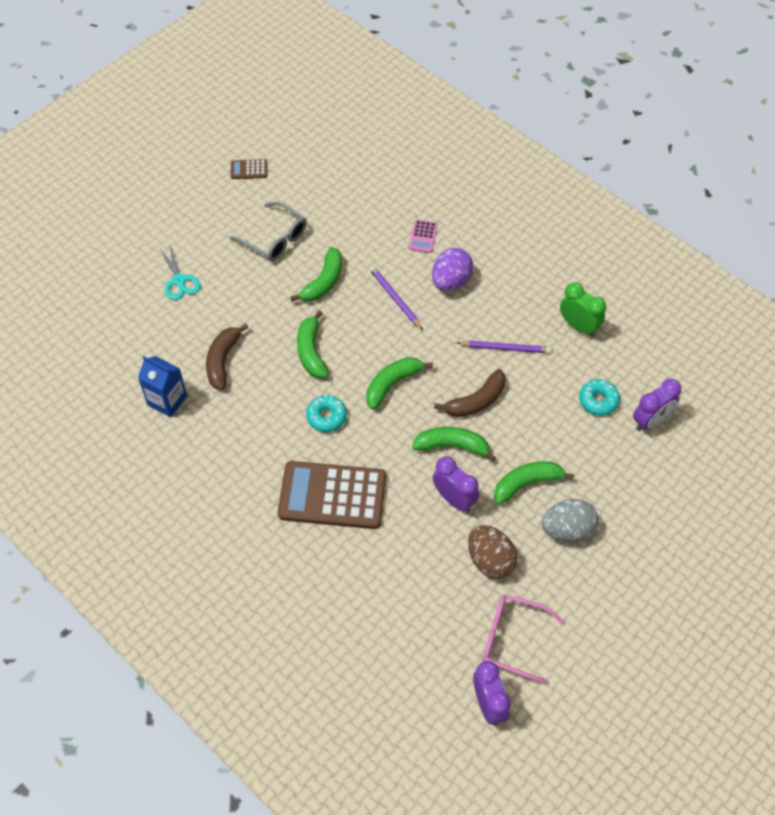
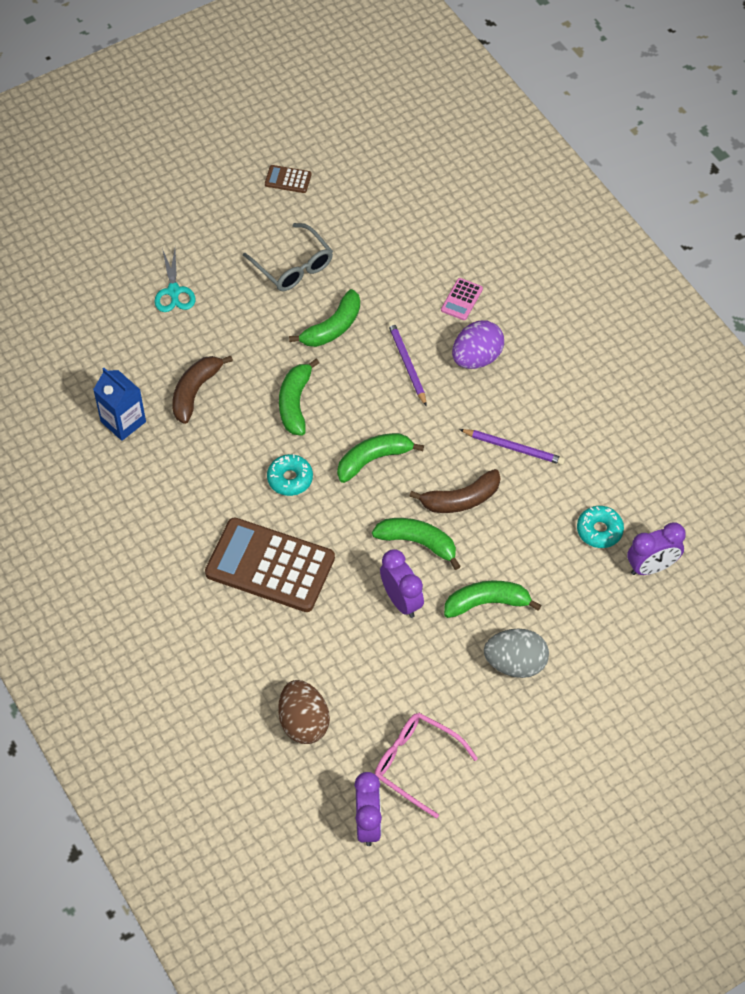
camera: 15 degrees right, 0 degrees up
(490, 560) = (419, 675): brown egg -> brown egg (303, 722)
(578, 326) = (606, 441): green clock -> none

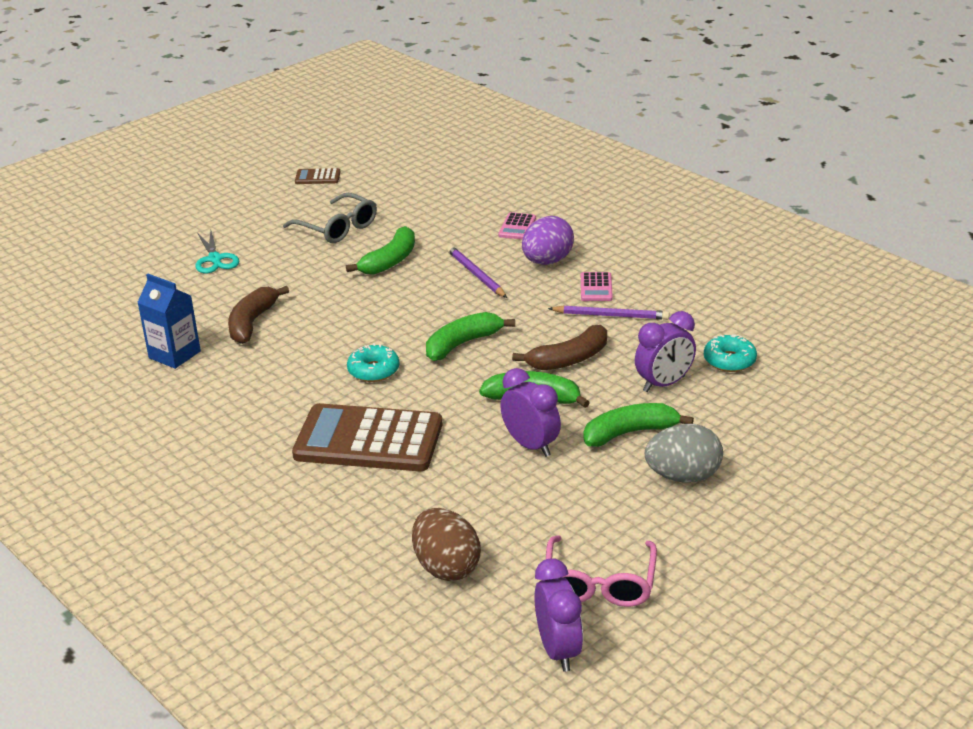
camera: 10 degrees left, 25 degrees down
(295, 403) = (364, 316): green banana -> none
(416, 764) = (599, 583): pink glasses -> pink glasses turned 105 degrees counterclockwise
(511, 406) = (596, 287): none -> pink calculator
(651, 567) = (799, 379): purple clock -> purple clock (664, 384)

